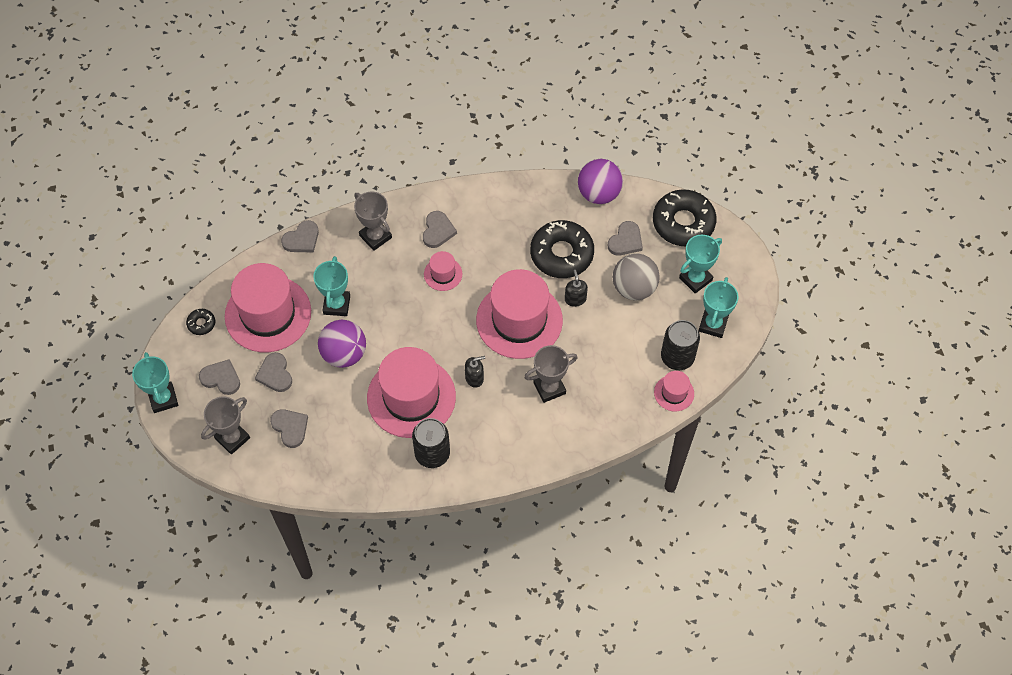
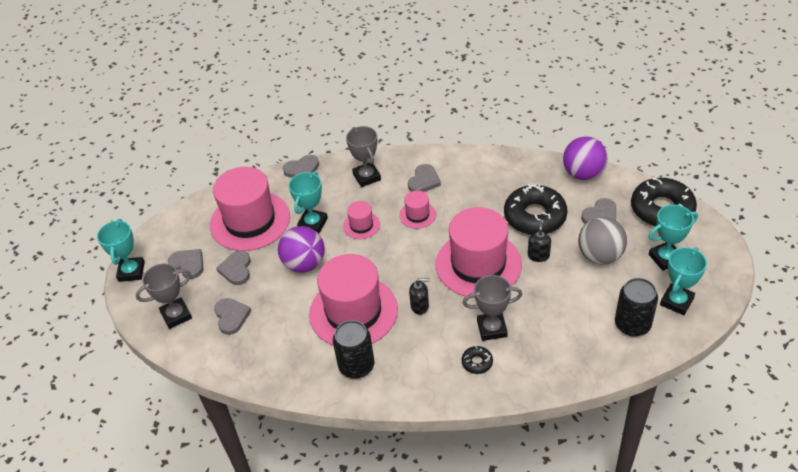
camera: 20 degrees right, 15 degrees down
(201, 323) = (190, 219): black donut -> black donut (477, 362)
(674, 393) = (622, 357): pink hat -> pink hat (361, 225)

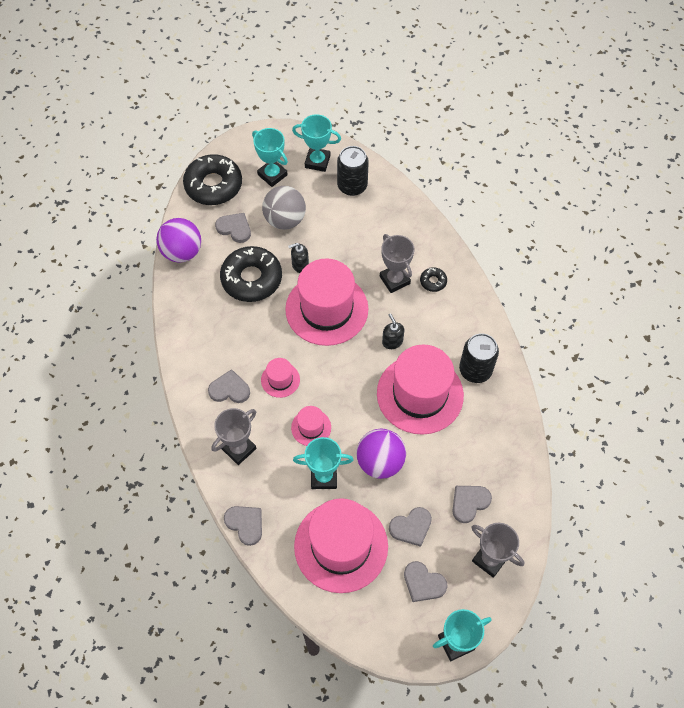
camera: 115 degrees left, 15 degrees up
(188, 264) = (423, 583): grey heart -> grey heart turned 75 degrees counterclockwise

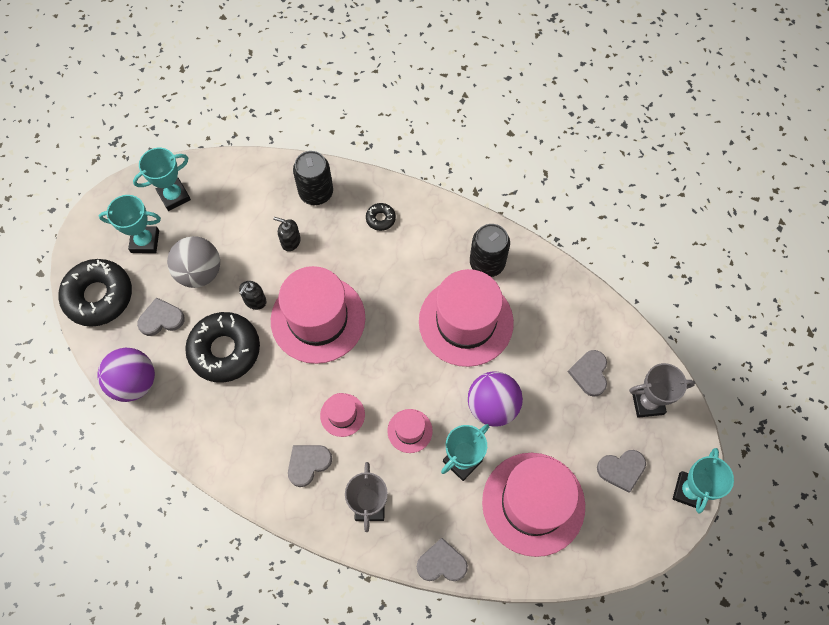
camera: 45 degrees left, 5 degrees up
(352, 186) = (228, 193): black can -> black can (316, 192)
(392, 341) = (400, 298): black soap dispenser -> black soap dispenser (290, 241)
(394, 280) = (348, 244): grey trophy -> none
(411, 527) = (568, 435): grey heart -> none

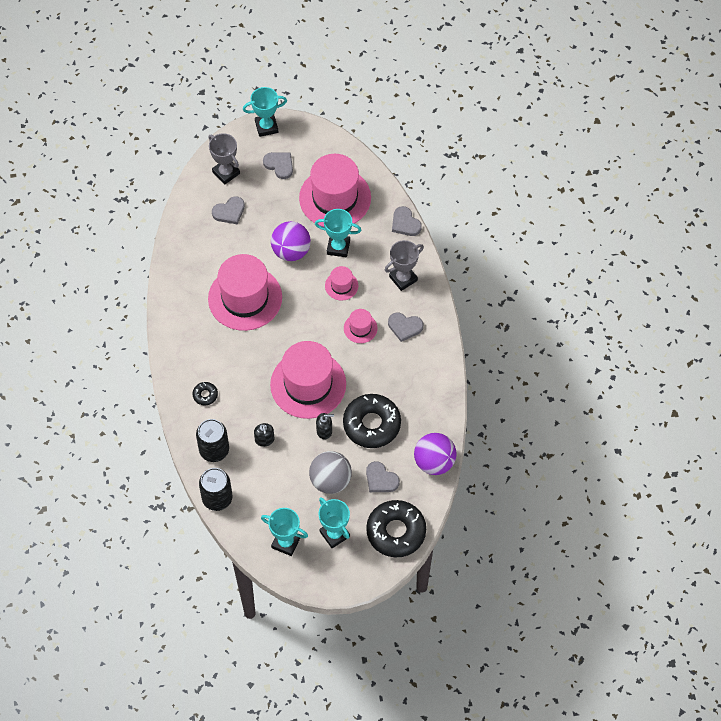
camera: 125 degrees left, 5 degrees down
(487, 263) = (192, 310): black can -> black can (217, 498)

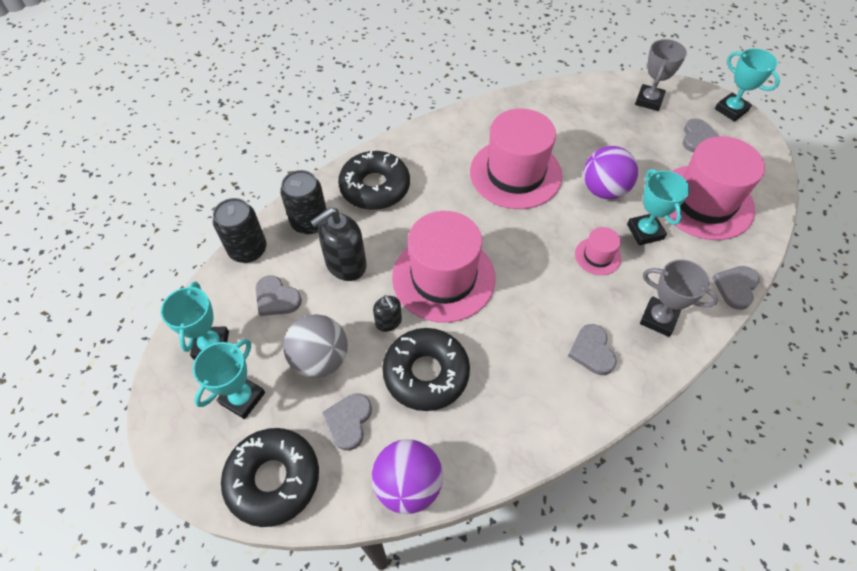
camera: 65 degrees right, 5 degrees down
(205, 395) = (375, 187): black donut -> black donut, size x2.27
(229, 212) = (607, 120): grey heart -> grey heart (276, 298)
(264, 440) = (345, 264): black soap dispenser -> black soap dispenser, size x1.81
(360, 328) = (555, 300): pink hat -> none

